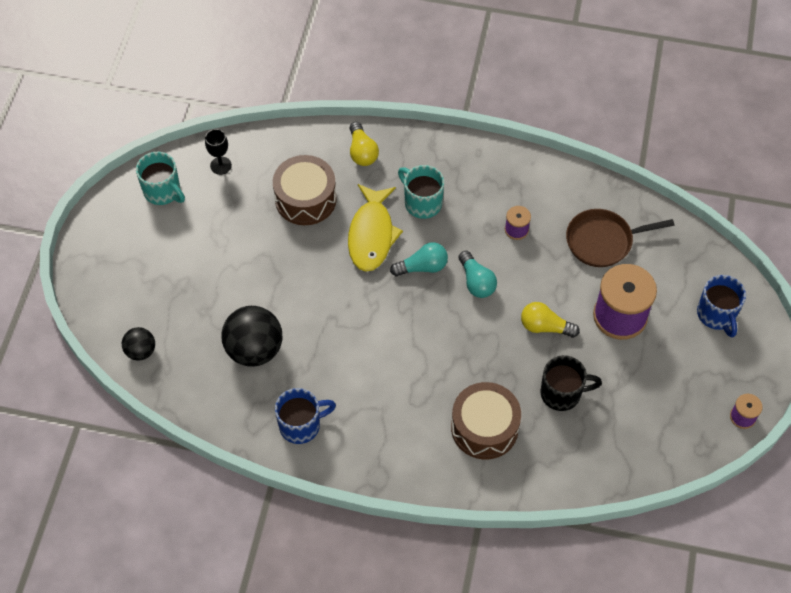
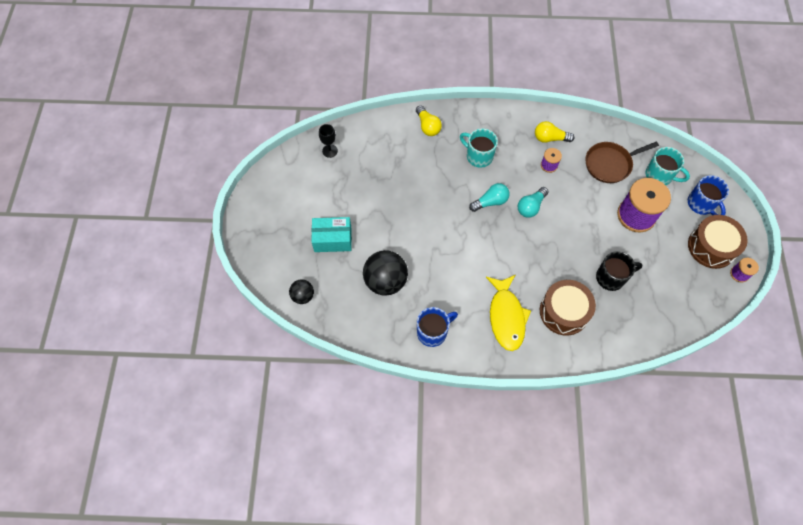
camera: 10 degrees left, 5 degrees up
(163, 191) = (292, 176): turquoise mug -> turquoise mug (659, 175)
(197, 284) = (333, 239): none -> turquoise box
(305, 199) = (396, 166): brown drum -> brown drum (711, 247)
(372, 235) = (449, 184): yellow fish -> yellow fish (506, 317)
(476, 282) = (531, 207): turquoise light bulb -> turquoise light bulb turned 75 degrees clockwise
(545, 327) = (586, 231): yellow light bulb -> yellow light bulb (550, 138)

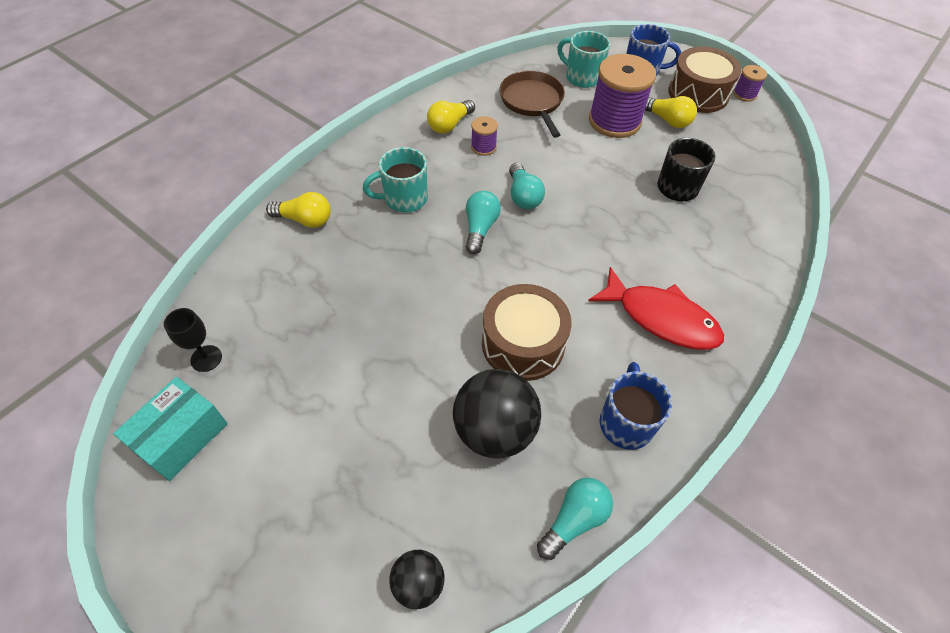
camera: 55 degrees left, 10 degrees down
(333, 239) = (358, 459): turquoise box -> turquoise box (182, 437)
(370, 337) = (574, 520): none -> turquoise light bulb
(506, 317) = (661, 318): yellow fish -> red fish
(564, 312) = (694, 256): brown drum -> brown drum (523, 343)
(610, 164) = (532, 101): brown pan -> brown pan turned 150 degrees clockwise
(659, 175) = (582, 77): turquoise mug -> turquoise mug turned 120 degrees counterclockwise
(666, 243) = (667, 120): none -> yellow light bulb

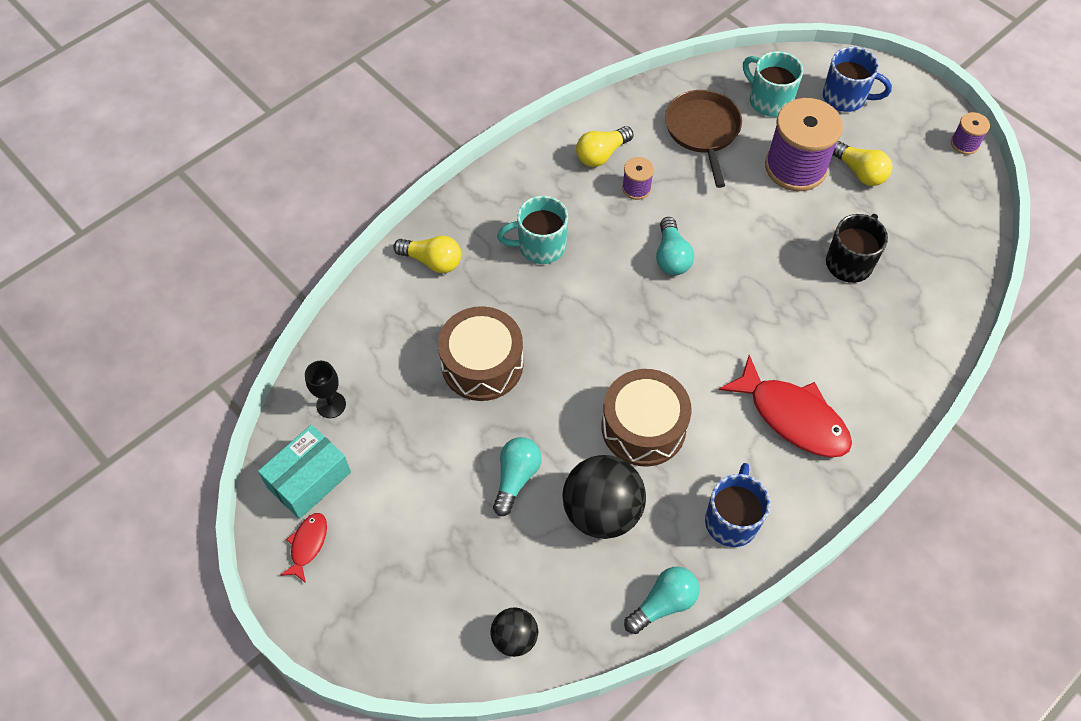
camera: 10 degrees right, 5 degrees up
(179, 508) = (307, 544): none -> red fish
(480, 228) = (618, 291): turquoise light bulb -> turquoise light bulb (516, 478)
(698, 93) = (907, 137): brown drum -> brown drum (482, 364)

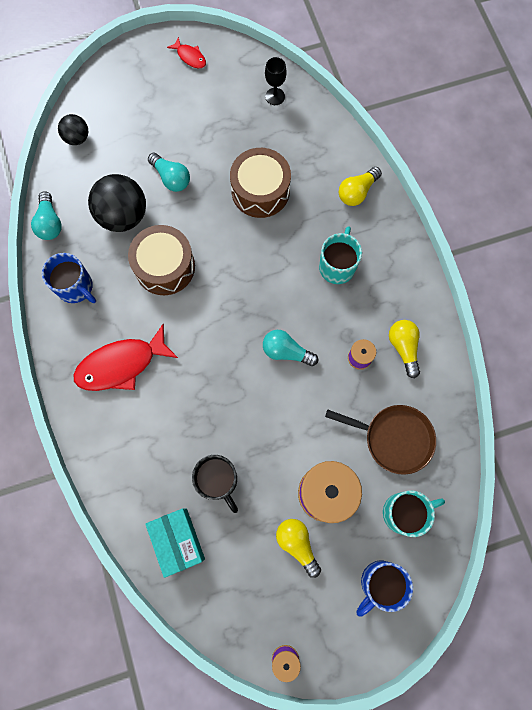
camera: 115 degrees right, 15 degrees up
(309, 480) = (230, 70): turquoise box -> turquoise box (178, 541)
(859, 172) = (297, 544): yellow light bulb -> yellow light bulb turned 75 degrees clockwise

